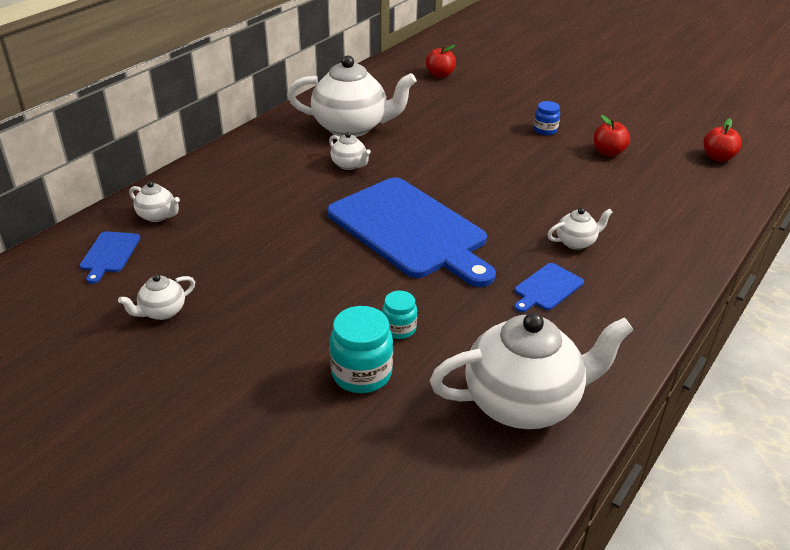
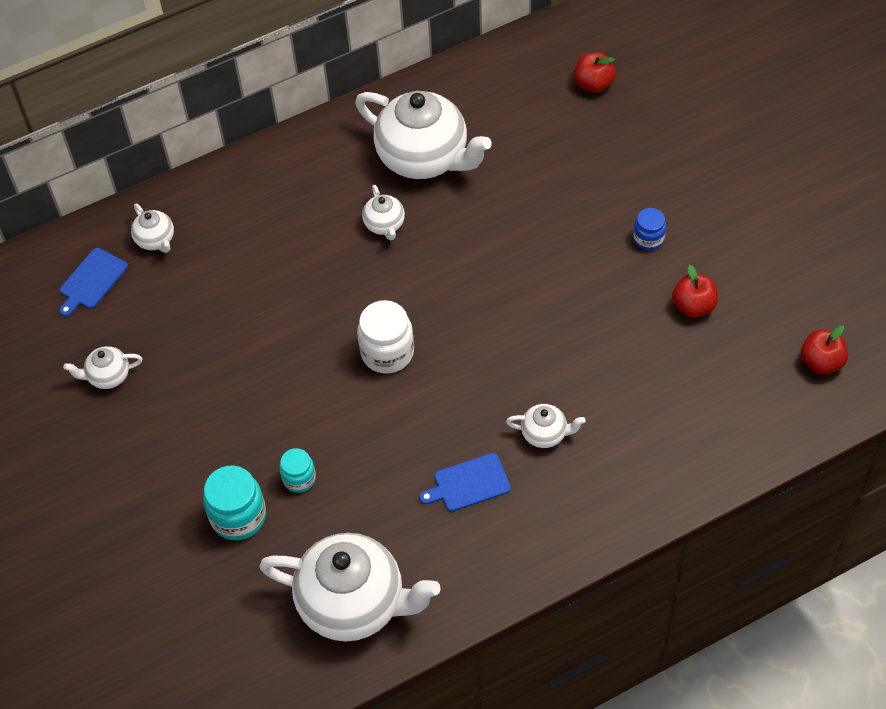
camera: 30 degrees right, 20 degrees up
(410, 230) = (387, 352): blue cutting board -> white jar

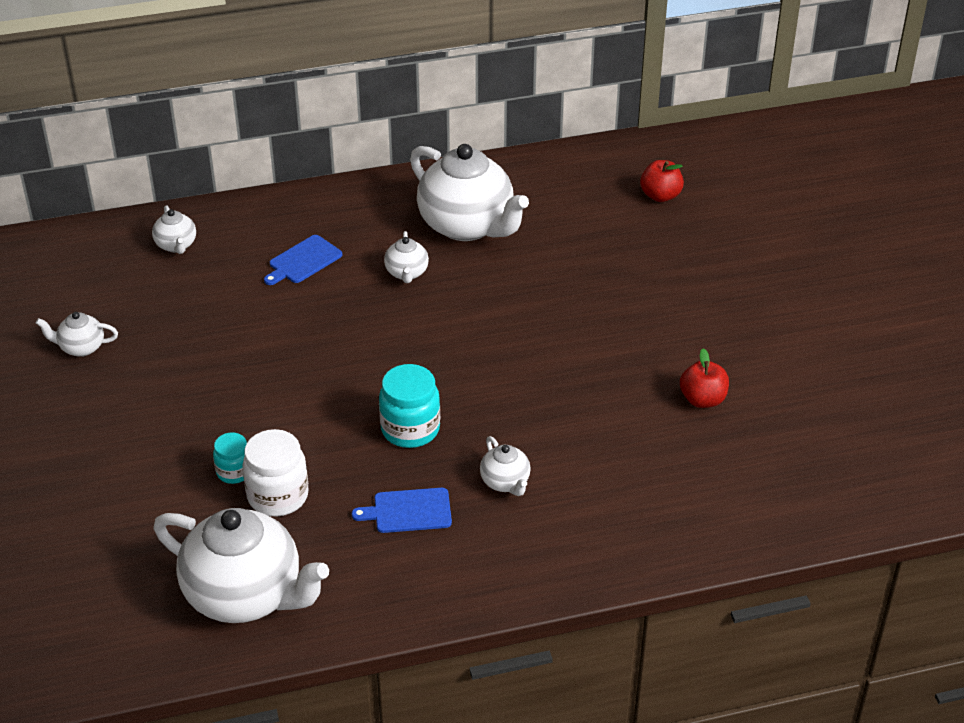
camera: 10 degrees right, 15 degrees down
(92, 281) = (100, 267): blue cutting board -> blue cutting board (303, 261)
(238, 516) = (158, 493): turquoise jar -> turquoise jar (410, 429)
(387, 352) = (368, 380): white jar -> white jar (278, 496)
(545, 434) = (505, 482): white teapot -> white teapot turned 45 degrees clockwise
(648, 239) = (674, 333): blue jar -> none
(821, 362) = (826, 475): red apple -> none

